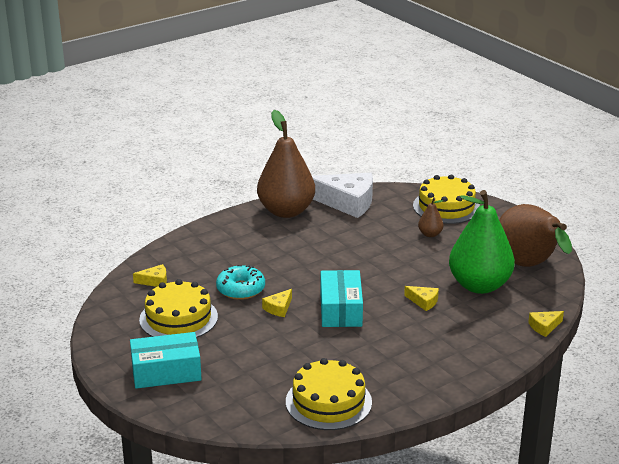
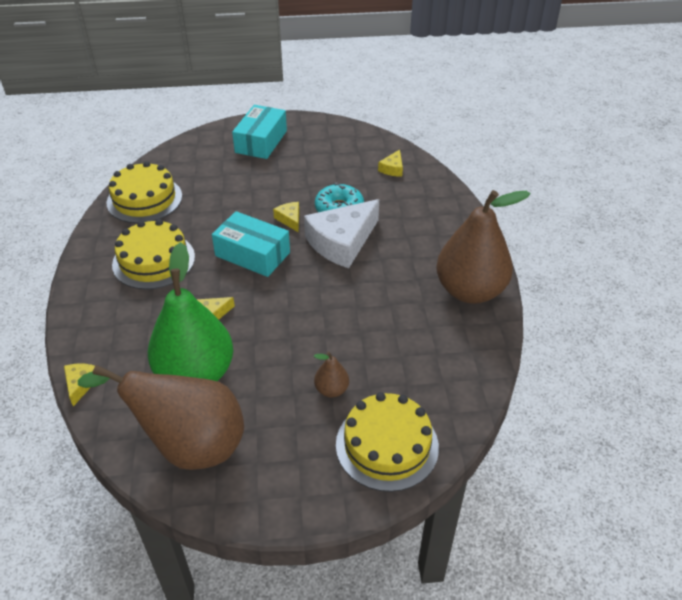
camera: 120 degrees right, 15 degrees up
(178, 318) = (325, 165): yellow cake -> yellow cake (154, 260)
(347, 202) = (460, 350): white cheese -> white cheese (342, 242)

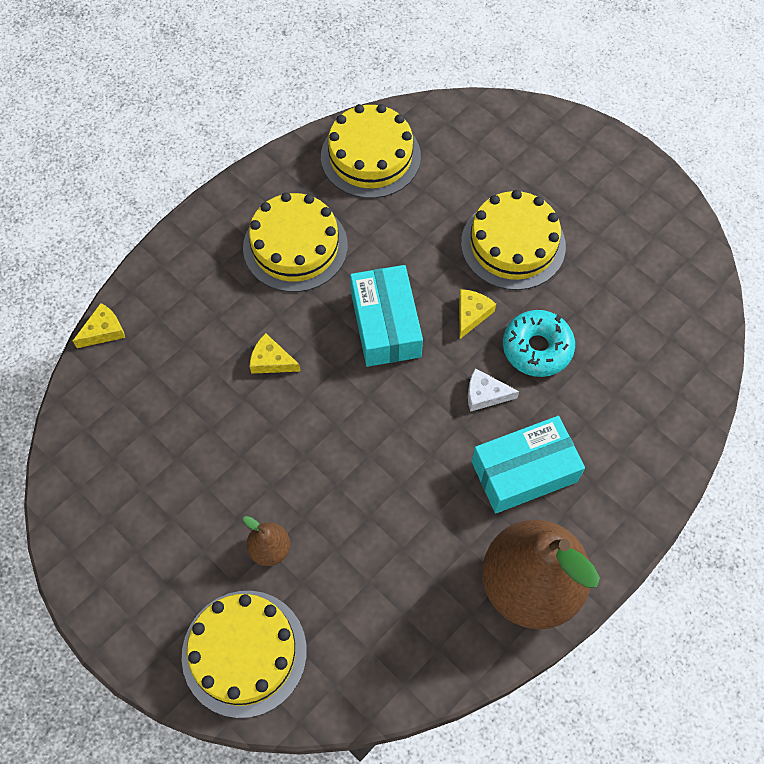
camera: 50 degrees right, 20 degrees up
(189, 445) = (110, 478): brown pear -> none
(195, 374) = (190, 413): green pear -> none
(261, 141) = (573, 175): turquoise box -> turquoise box (524, 471)
(270, 182) = (513, 244): none -> yellow cake
(342, 242) = (485, 394): white cheese -> white cheese, size x0.44
(392, 169) = (666, 348): yellow cheese -> none

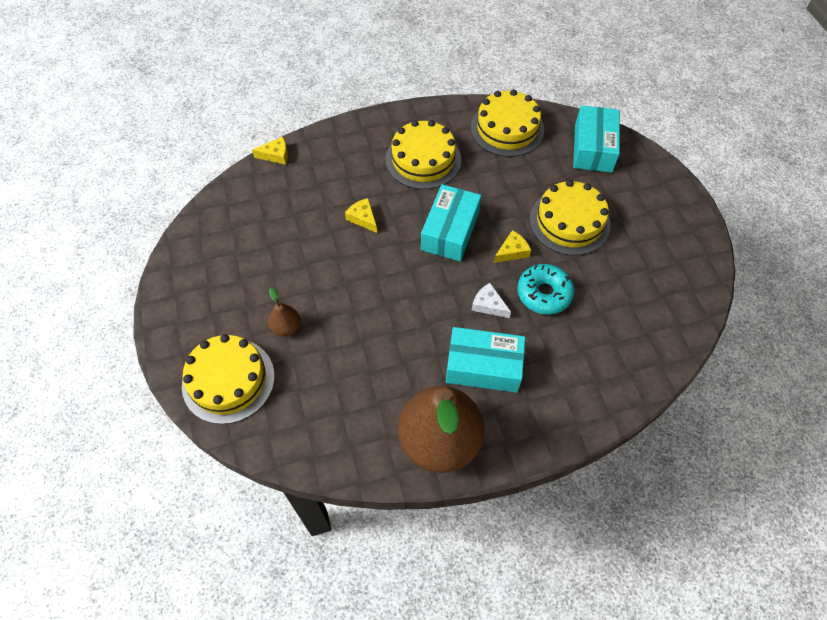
camera: 30 degrees right, 5 degrees down
(485, 135) = (593, 148): none -> turquoise box

